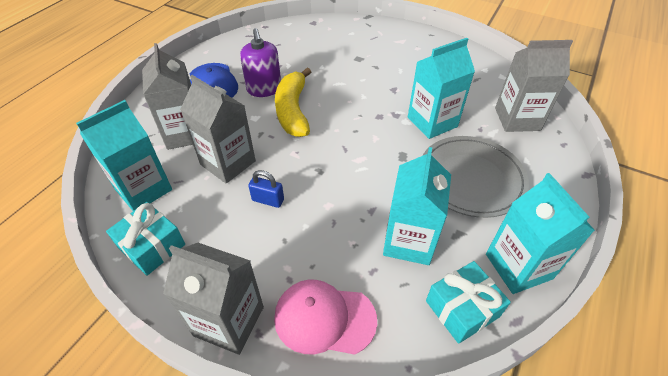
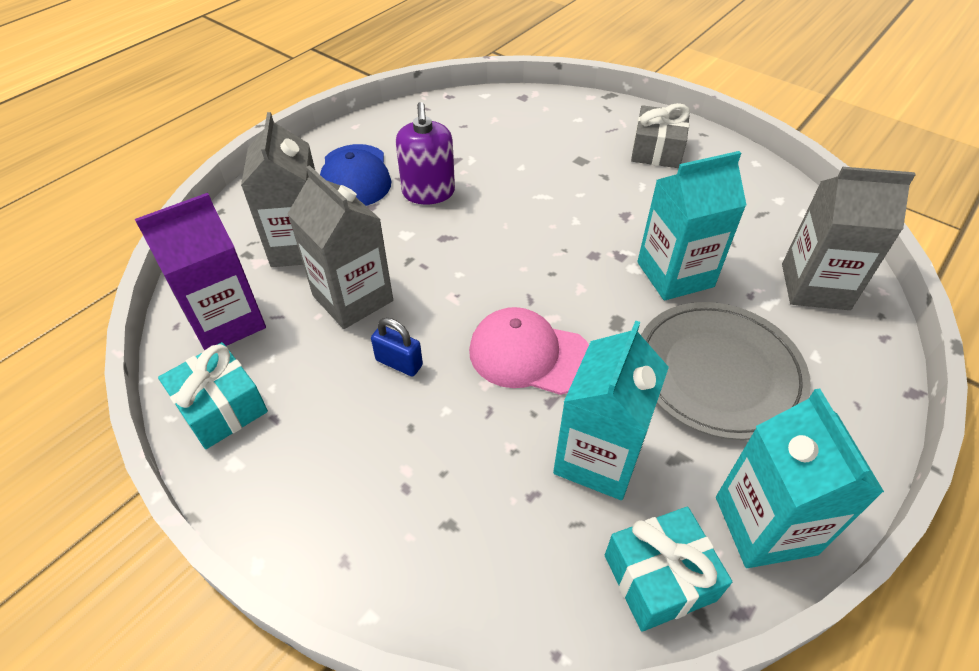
camera: 10 degrees right, 0 degrees up
(143, 189) = (226, 322): turquoise carton -> purple carton
(229, 321) = (306, 536): grey carton -> none
(293, 111) = (464, 231): yellow banana -> none
(324, 318) = (444, 556): pink cap -> pink cap (529, 355)
(405, 47) = (657, 150): none -> grey gift

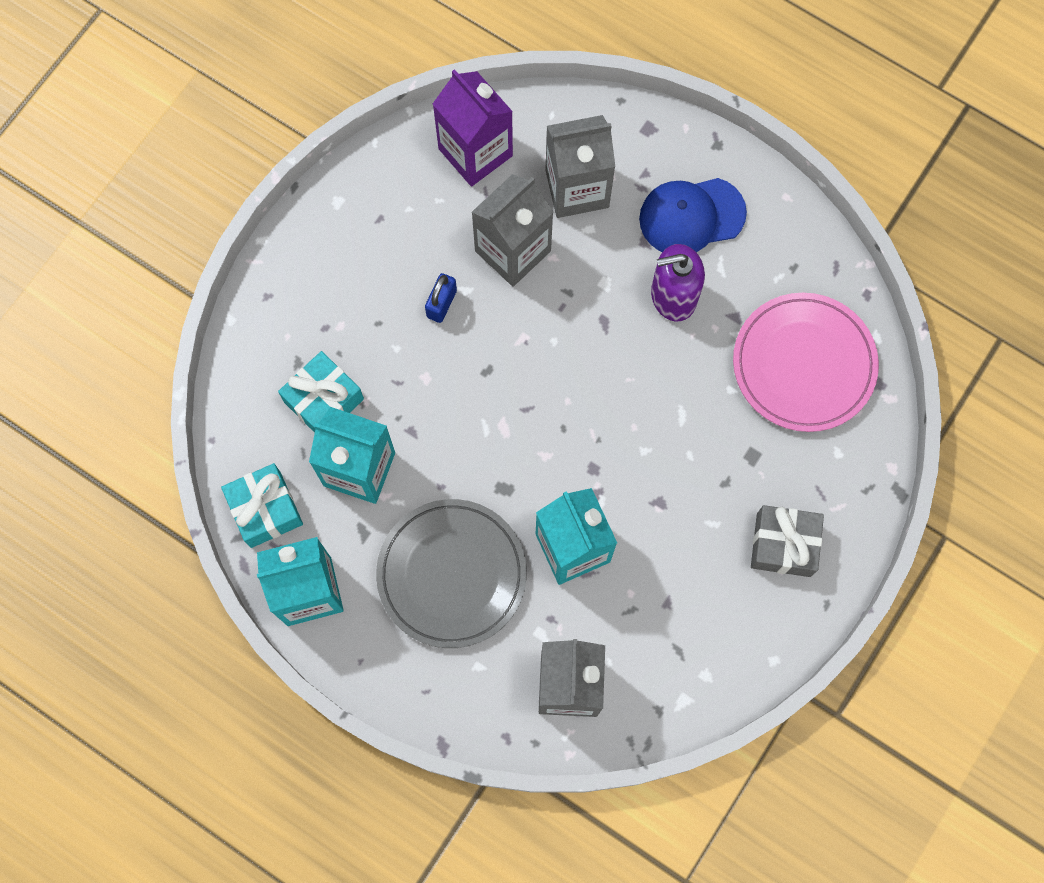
camera: 85 degrees right, 25 degrees up
(221, 407) = (386, 176): turquoise gift -> turquoise gift (324, 400)
(503, 129) = (803, 364): none -> pink plate
(529, 355) = (459, 411): pink cap -> none

